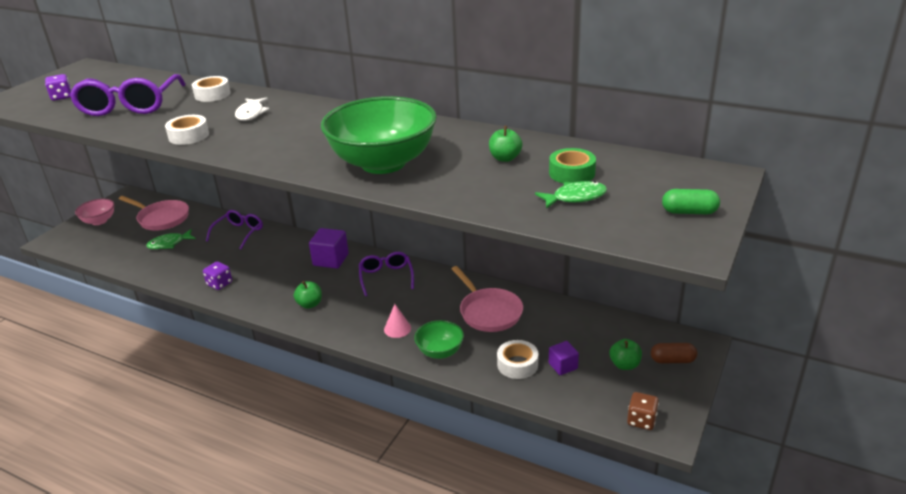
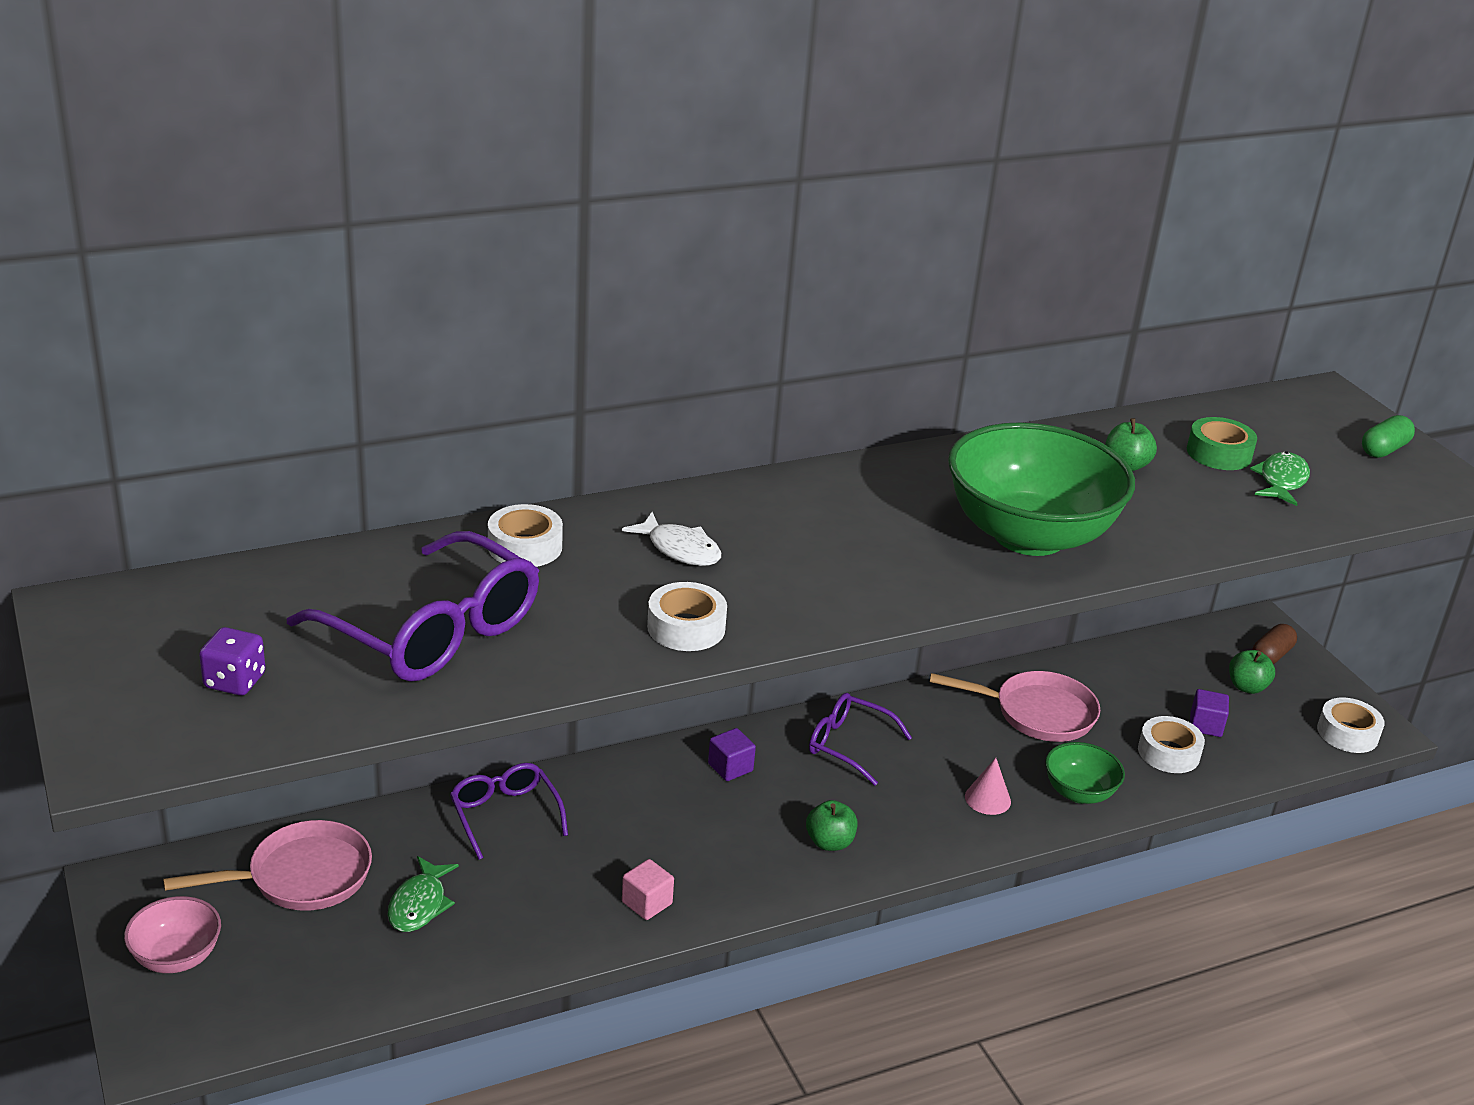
camera: 55 degrees left, 0 degrees up
(219, 284) = (647, 903): purple dice -> pink cube
(331, 260) = (730, 767): purple cube -> purple cube, size x0.62
(641, 420) = (1347, 733): brown dice -> white tape

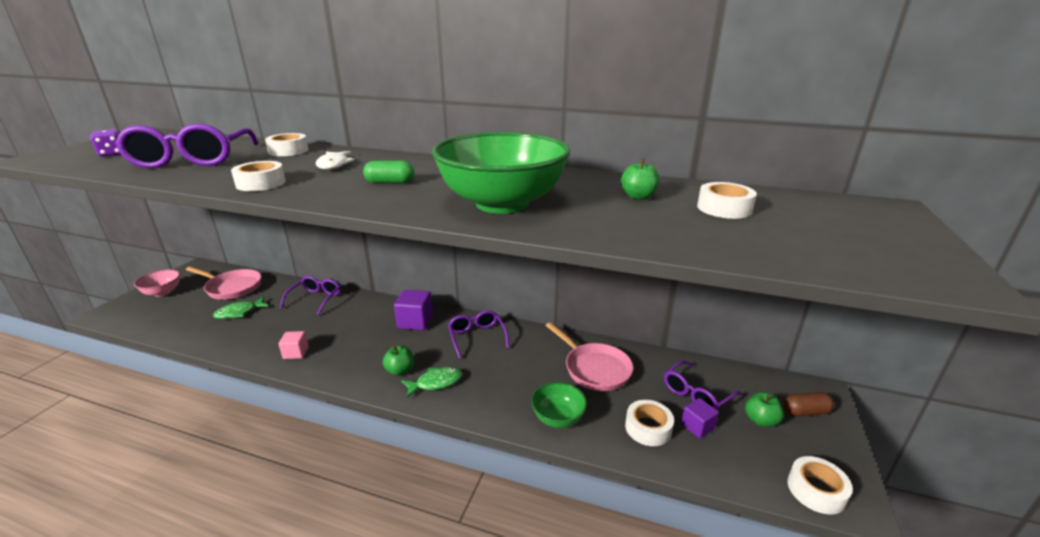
camera: 45 degrees right, 5 degrees down
(730, 767) = (415, 322): purple cube -> purple cube, size x1.60
(987, 799) = (503, 393): pink cone -> none
(1166, 688) = (696, 394): none -> purple glasses
(1219, 453) = (724, 208): green tape -> white tape
(1281, 481) = (752, 231): green fish -> green fish (435, 383)
(1384, 449) = (898, 242): green capsule -> green capsule (390, 182)

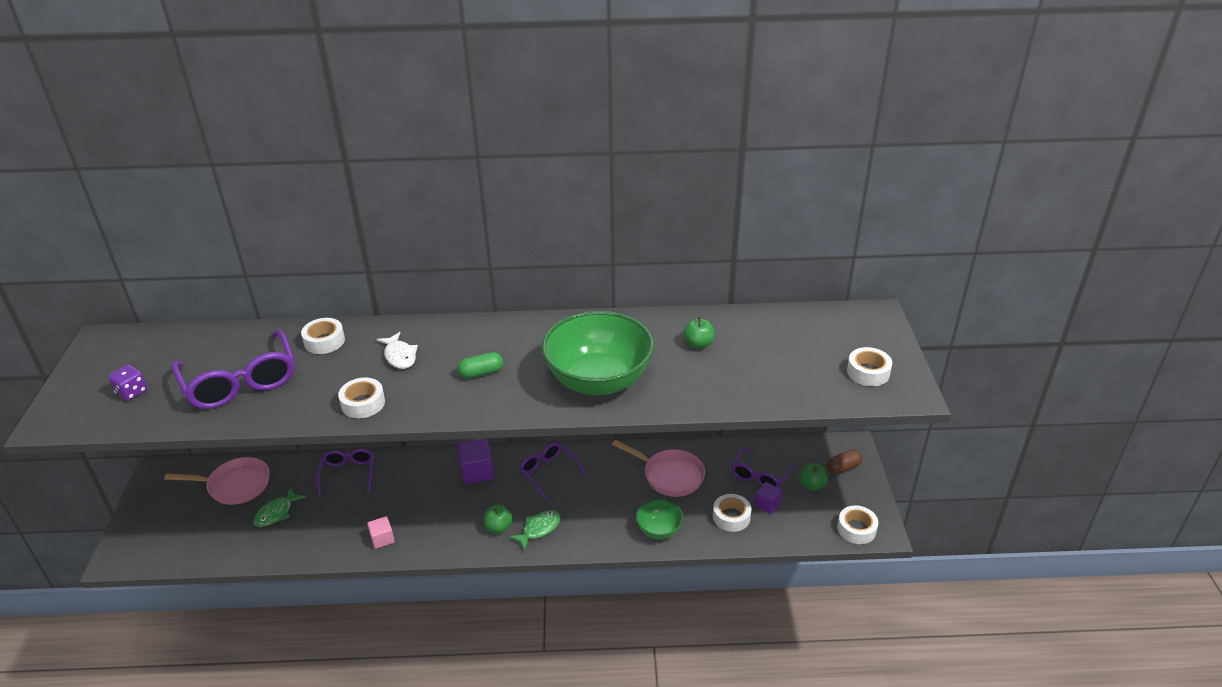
camera: 20 degrees left, 10 degrees up
(163, 292) = (155, 514): pink bowl -> none
(724, 208) = (765, 345): white tape -> white tape (868, 372)

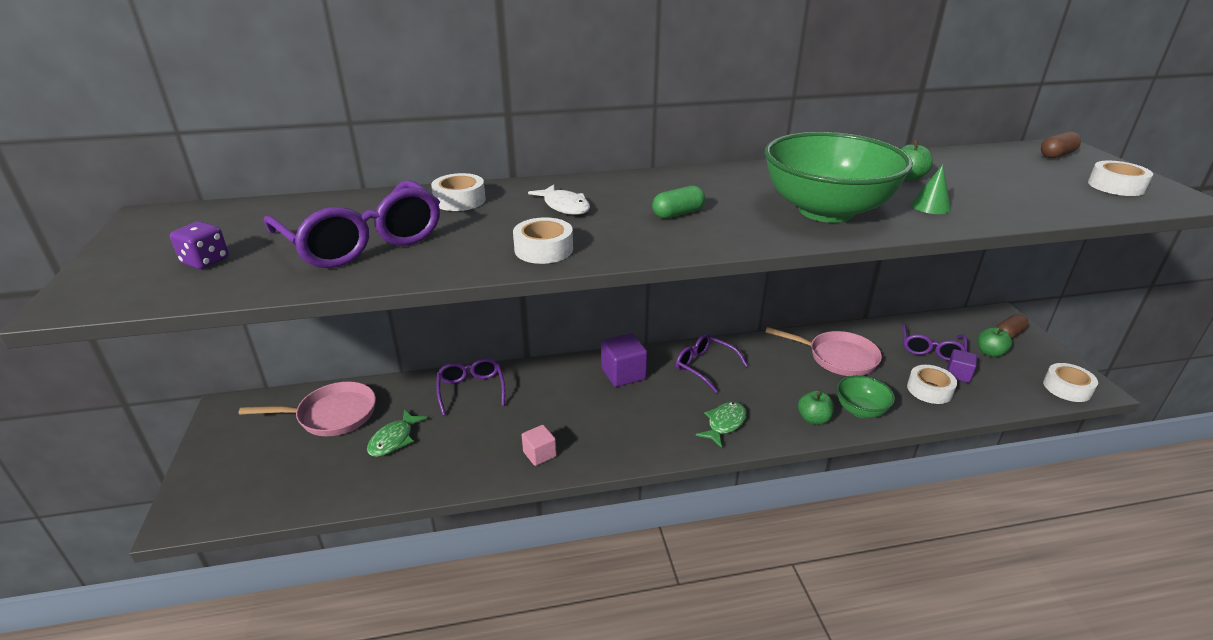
camera: 10 degrees left, 5 degrees down
(498, 527) = (676, 427): green apple -> green apple (813, 419)
(687, 383) = (930, 206): none -> green cone
(857, 325) = (1057, 155): none -> brown capsule

